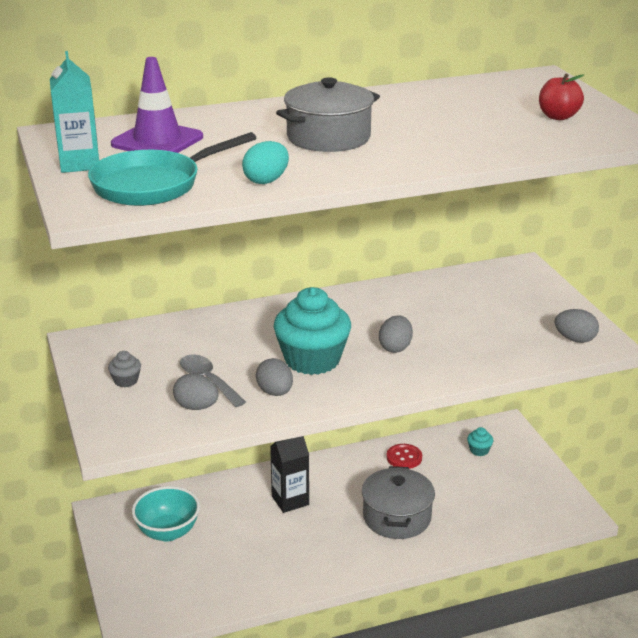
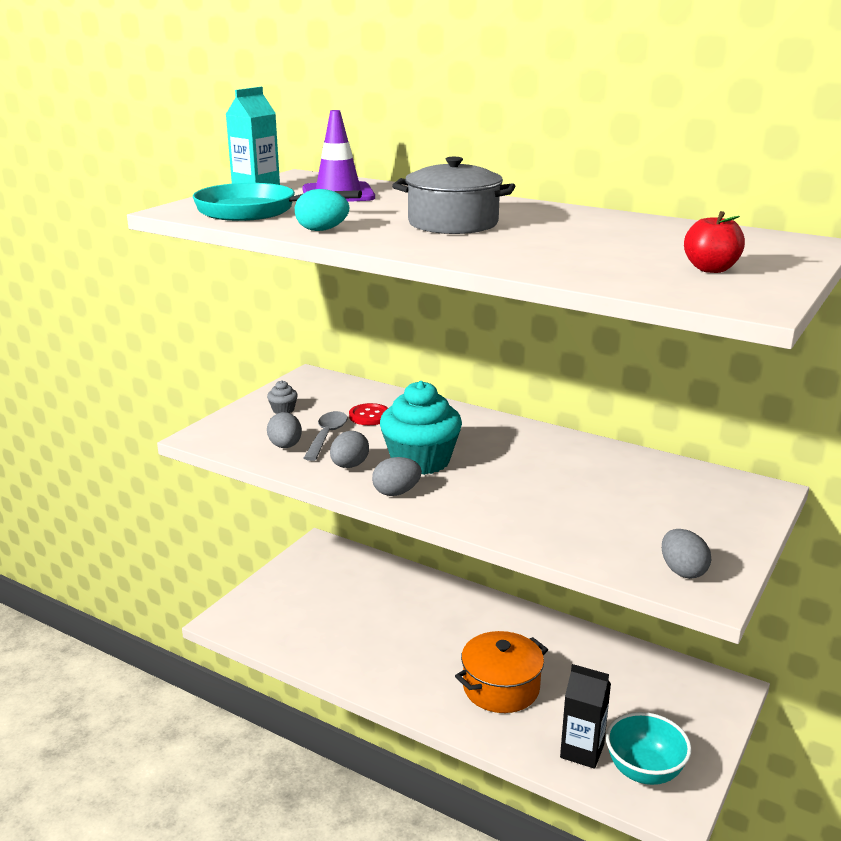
camera: 50 degrees right, 5 degrees down
(168, 532) = (333, 583): turquoise bowl -> turquoise bowl (644, 771)
(290, 500) = (443, 619): black carton -> black carton (582, 751)
(395, 347) = (500, 487): grey egg -> grey egg (396, 492)
(397, 517) = (501, 687): grey pot -> orange pot
(404, 457) = (585, 650): red button -> red button (369, 416)
(479, 450) = (665, 690): turquoise cupcake -> none

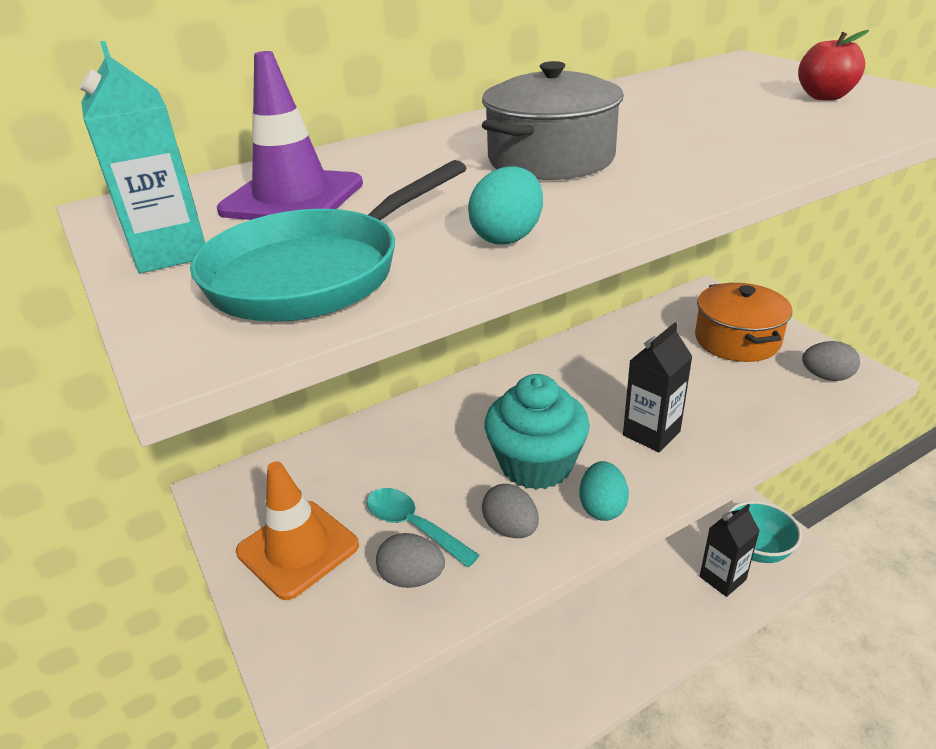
camera: 60 degrees left, 10 degrees up
(283, 410) = (298, 549): grey cupcake -> orange traffic cone
(327, 436) = (413, 526): grey spoon -> turquoise spoon
(369, 416) = (389, 470): red button -> none
(396, 492) = (602, 507): grey egg -> turquoise egg
(500, 497) = (651, 433): none -> black carton
(501, 687) = (619, 598): orange pot -> orange pot (737, 340)

